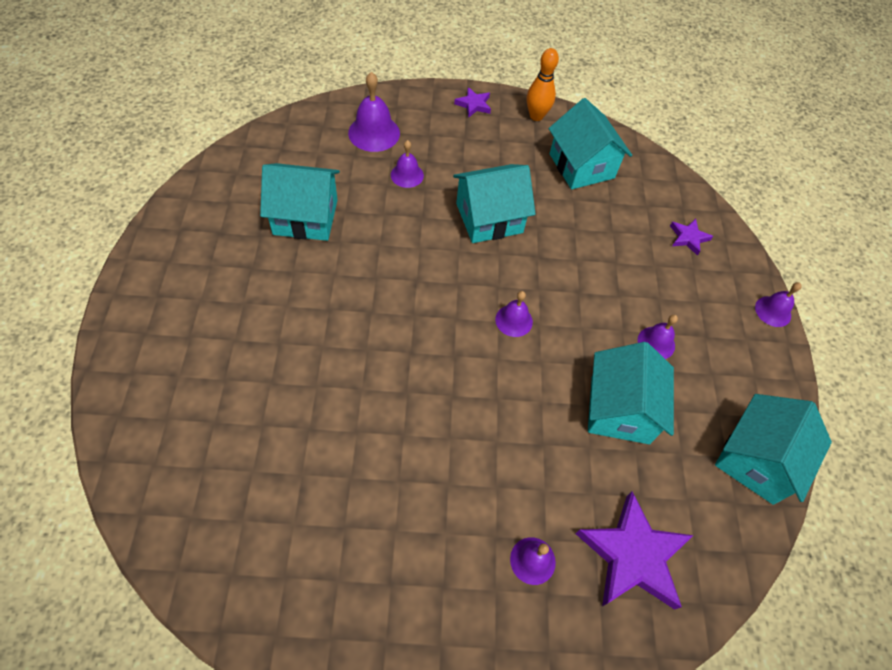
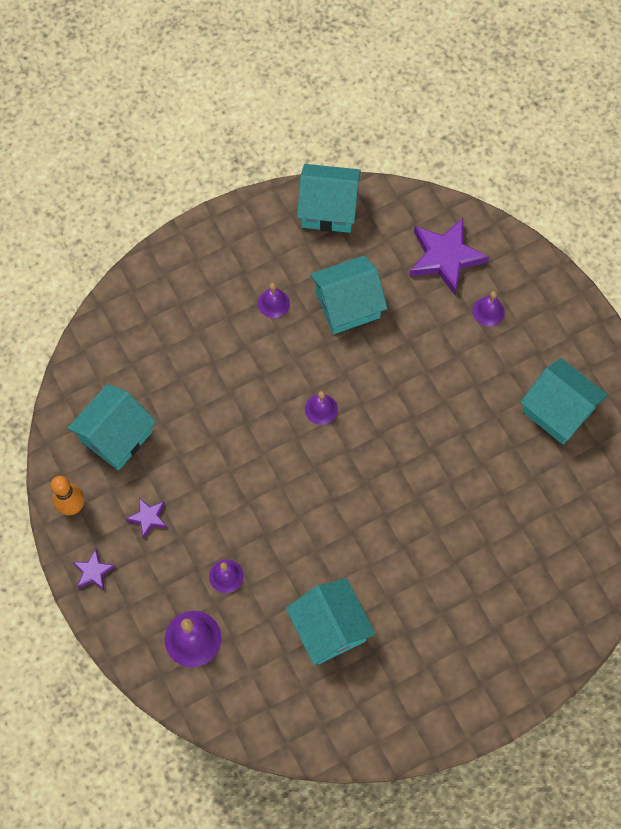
camera: 115 degrees left, 10 degrees up
(489, 218) = (230, 480): turquoise house -> turquoise house (558, 410)
(688, 238) = (148, 318): purple star -> purple star (148, 517)
(773, 311) = (187, 234): purple bell -> none

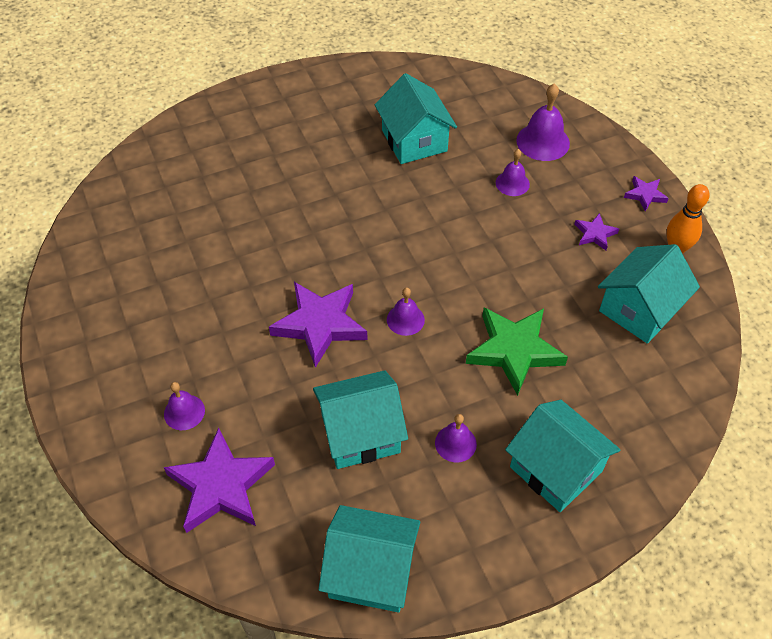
camera: 175 degrees left, 15 degrees down
(227, 386) = (514, 350): none -> green star
(394, 398) = (320, 324): none -> purple star
(558, 410) = (138, 299): turquoise house -> turquoise house (555, 469)

